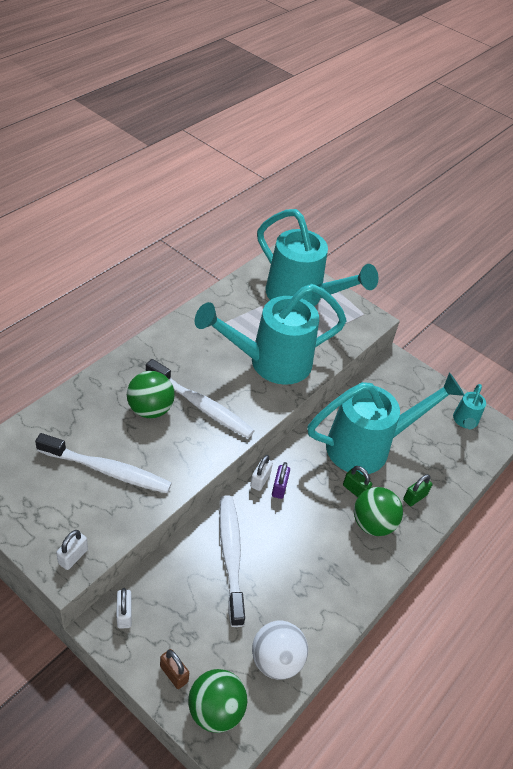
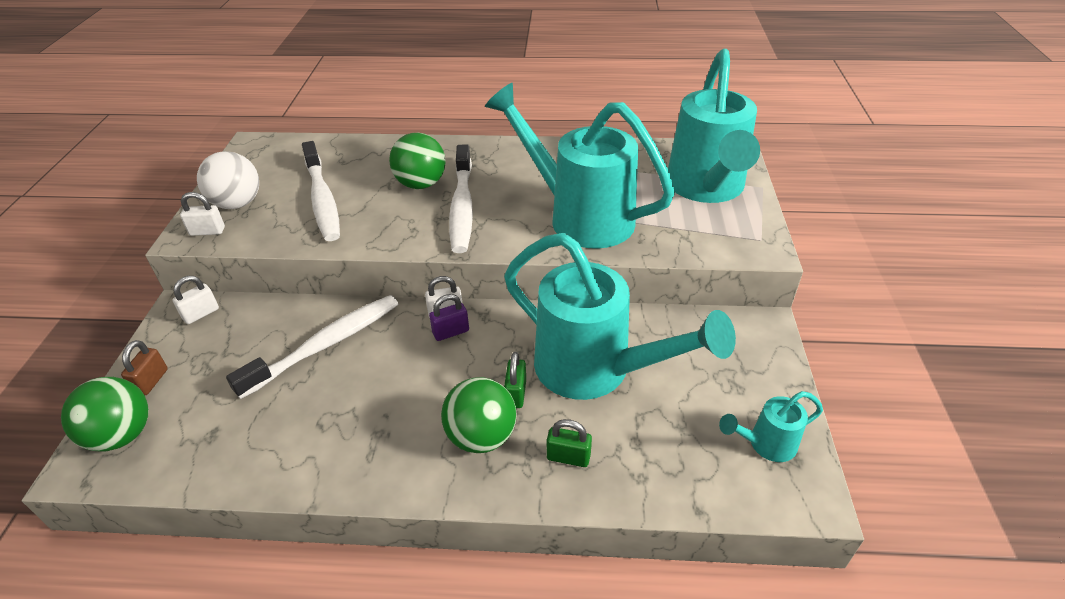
camera: 60 degrees right, 5 degrees down
(276, 660) = (214, 451): white ball -> white ball (237, 204)

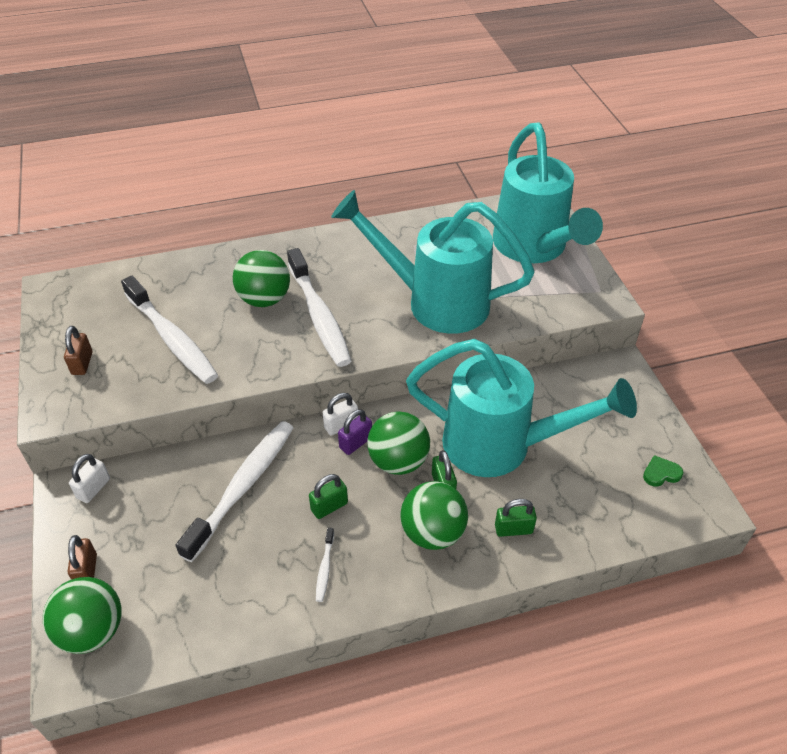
camera: 20 degrees left, 5 degrees up
(207, 231) = (70, 402): white padlock -> none
(237, 204) = (82, 363): white ball -> brown padlock
(357, 441) = (325, 568): none -> white toothbrush
(393, 383) = (329, 506): none -> green padlock
(483, 359) = (398, 461): none -> green ball
(765, 444) = (661, 473): turquoise watering can -> green heart

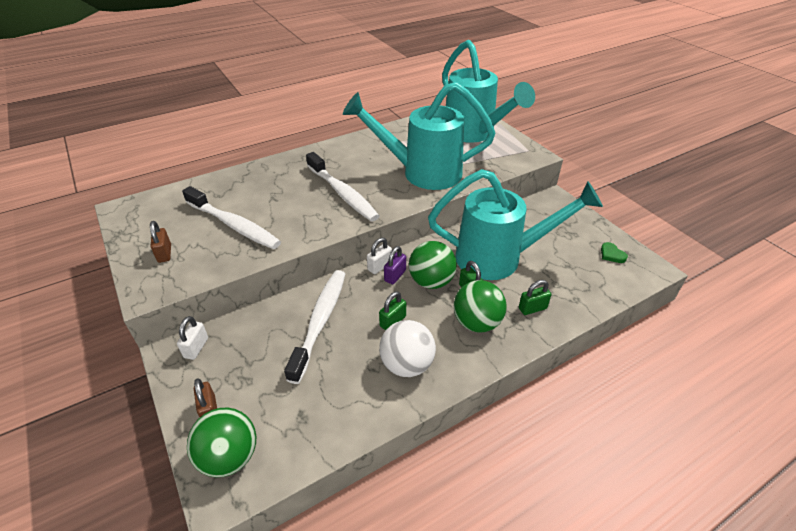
camera: 15 degrees left, 5 degrees down
(264, 299) = (297, 190): green ball -> none
(325, 568) = (407, 365): white toothbrush -> white ball
(661, 473) = (612, 254): green heart -> green heart turned 90 degrees counterclockwise

